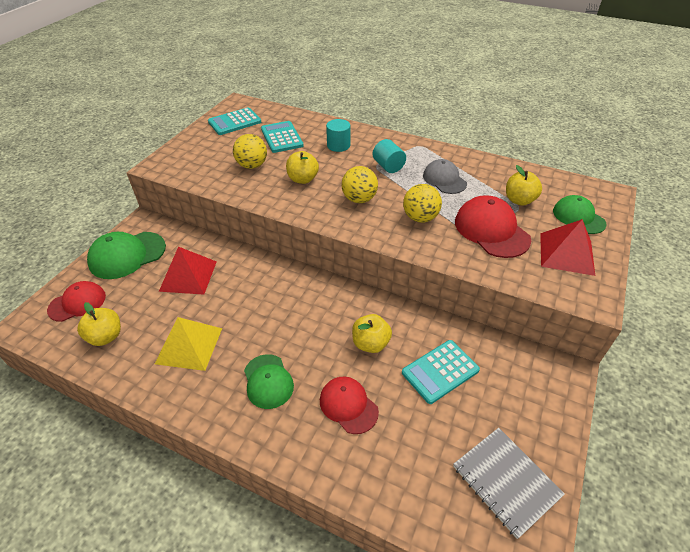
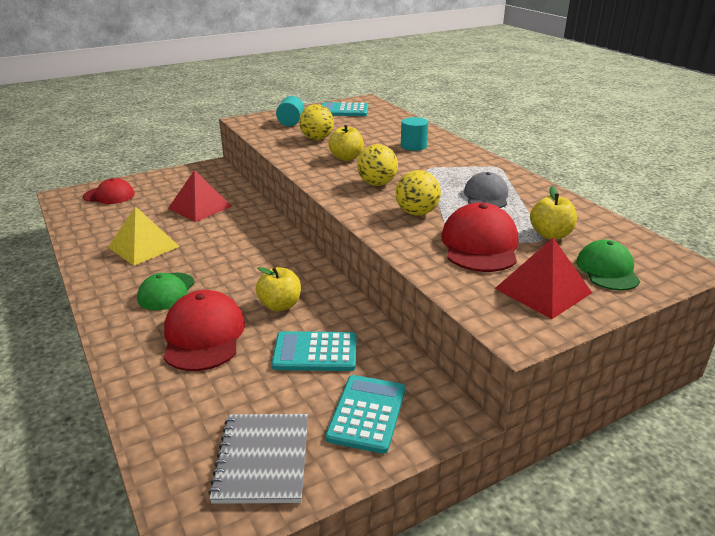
camera: 35 degrees right, 15 degrees down
(106, 336) = (100, 220): yellow apple -> none
(127, 255) = (176, 181): green cap -> none
(281, 137) = (369, 129): turquoise calculator -> turquoise calculator (367, 413)
(348, 405) = (203, 335): red cap -> red cap, size x1.50
(388, 166) = (440, 171): turquoise cylinder -> turquoise cylinder (291, 122)

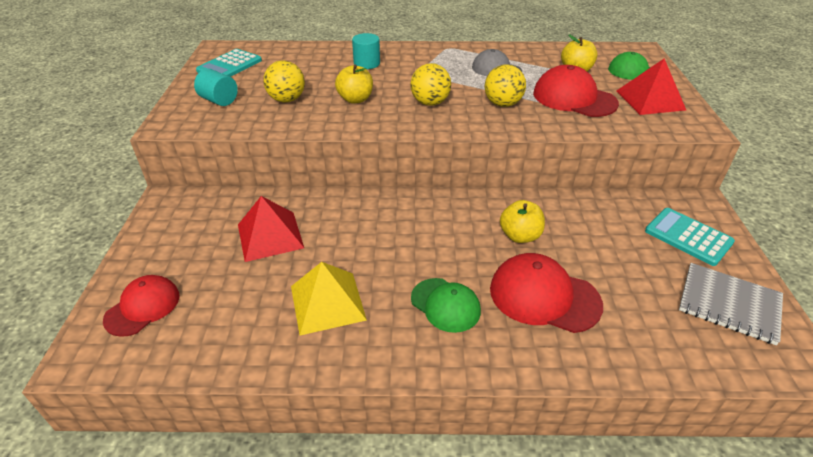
camera: 60 degrees left, 10 degrees up
(315, 352) = (602, 238): turquoise calculator -> none

